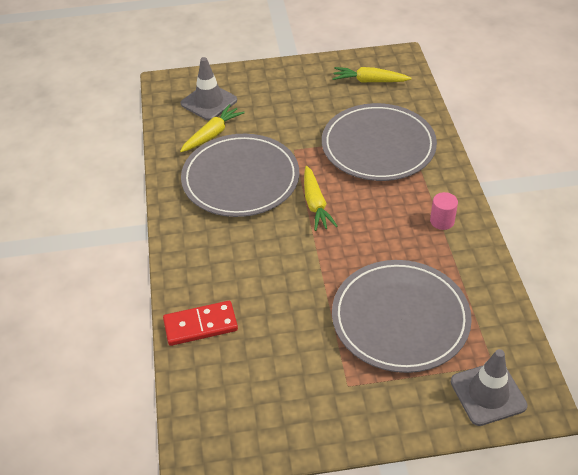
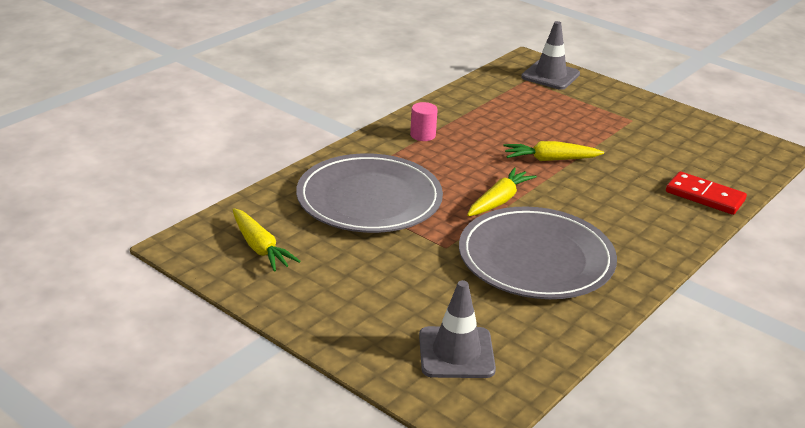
camera: 135 degrees left, 15 degrees down
(212, 134) = (505, 315): yellow carrot -> yellow carrot (550, 159)
(400, 319) = (548, 120): grey plate -> none

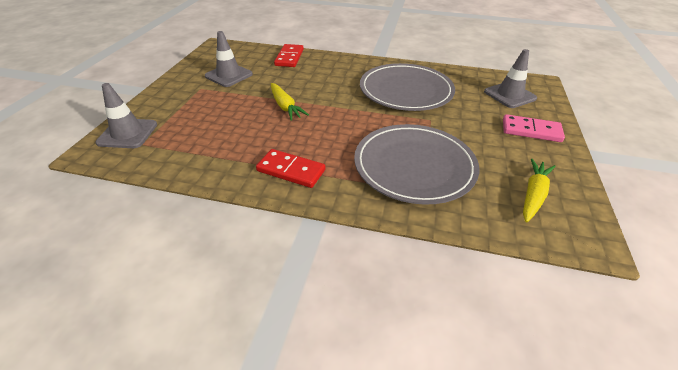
camera: 115 degrees left, 10 degrees up
(355, 315) = (531, 131): none -> pink domino
(423, 135) = (291, 170): pink cylinder -> red domino
(499, 200) = (358, 114): yellow carrot -> none
(661, 141) = (229, 75): none -> grey traffic cone

